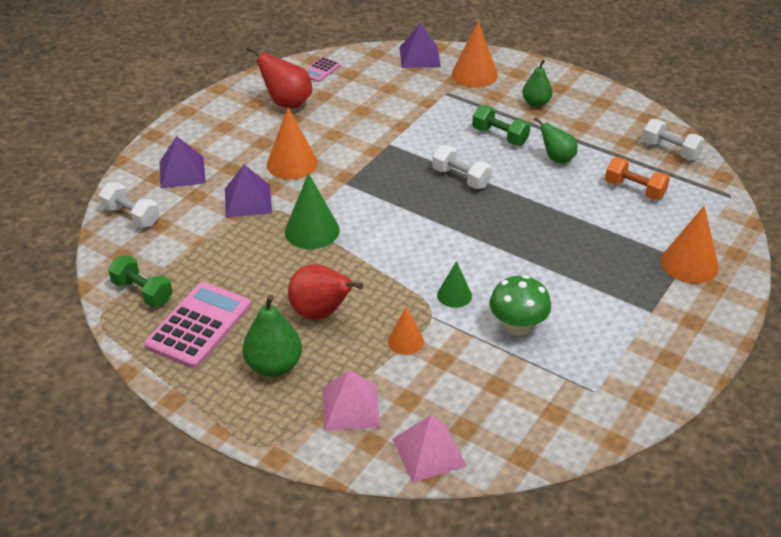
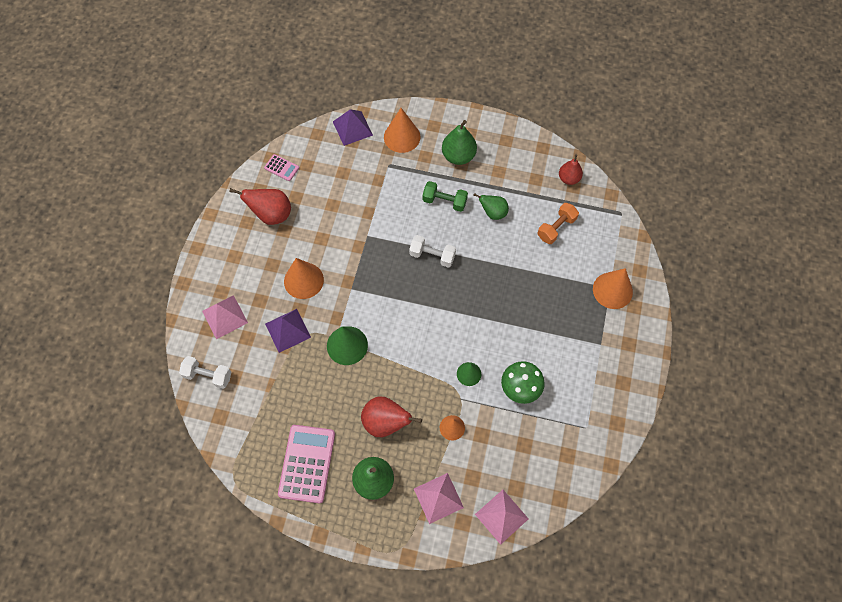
camera: 20 degrees left, 25 degrees up
(142, 292) = (253, 447): green dumbbell -> none
(182, 172) = (225, 317): purple pyramid -> pink pyramid
(320, 70) = (281, 168): pink calculator -> pink calculator turned 75 degrees counterclockwise
(536, 103) = (458, 156): green pear -> green pear, size x1.50
(634, 189) = (556, 228): orange dumbbell -> orange dumbbell turned 60 degrees counterclockwise
(670, 150) = (568, 178): white dumbbell -> red pear

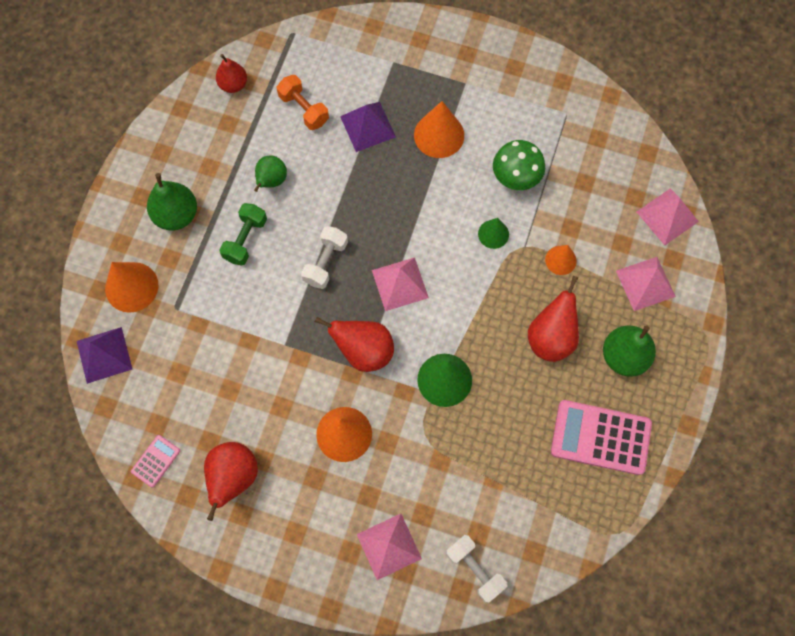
camera: 85 degrees left, 5 degrees up
(208, 375) = (474, 569): white dumbbell -> white dumbbell turned 60 degrees counterclockwise
(287, 330) = (417, 458): purple pyramid -> purple pyramid (368, 126)
(365, 288) = (364, 351): none -> red pear
(420, 308) = (400, 284): none -> pink pyramid
(612, 290) = (396, 59): orange cone -> orange cone (439, 135)

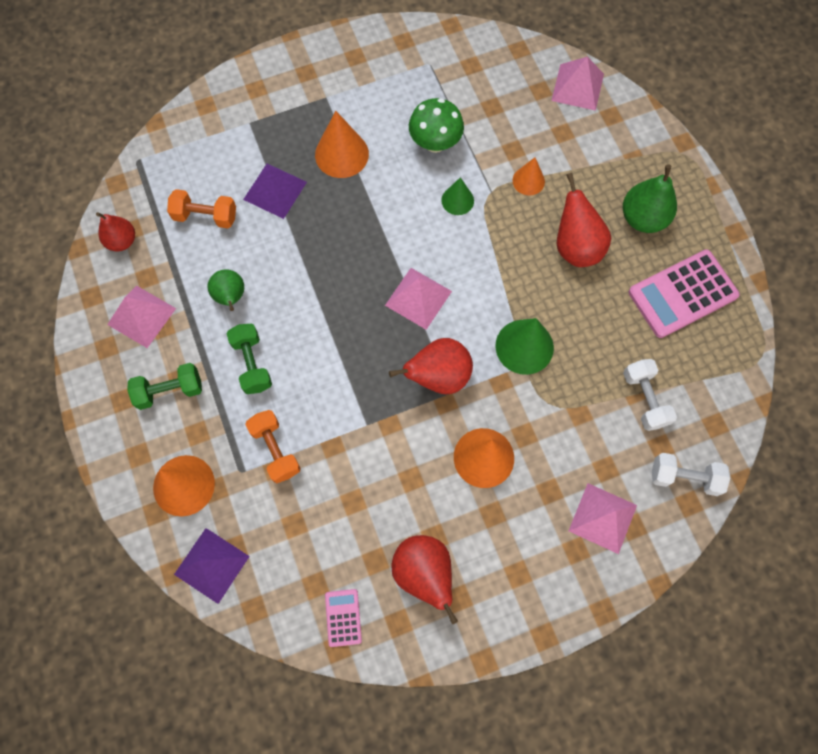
camera: 40 degrees left, 0 degrees up
(176, 215) = (169, 390): green pear -> green dumbbell
(210, 311) = (275, 449): none -> orange dumbbell
(325, 262) = (340, 329): white dumbbell -> white dumbbell (644, 399)
(645, 283) = (608, 150): pink pyramid -> pink pyramid (141, 316)

